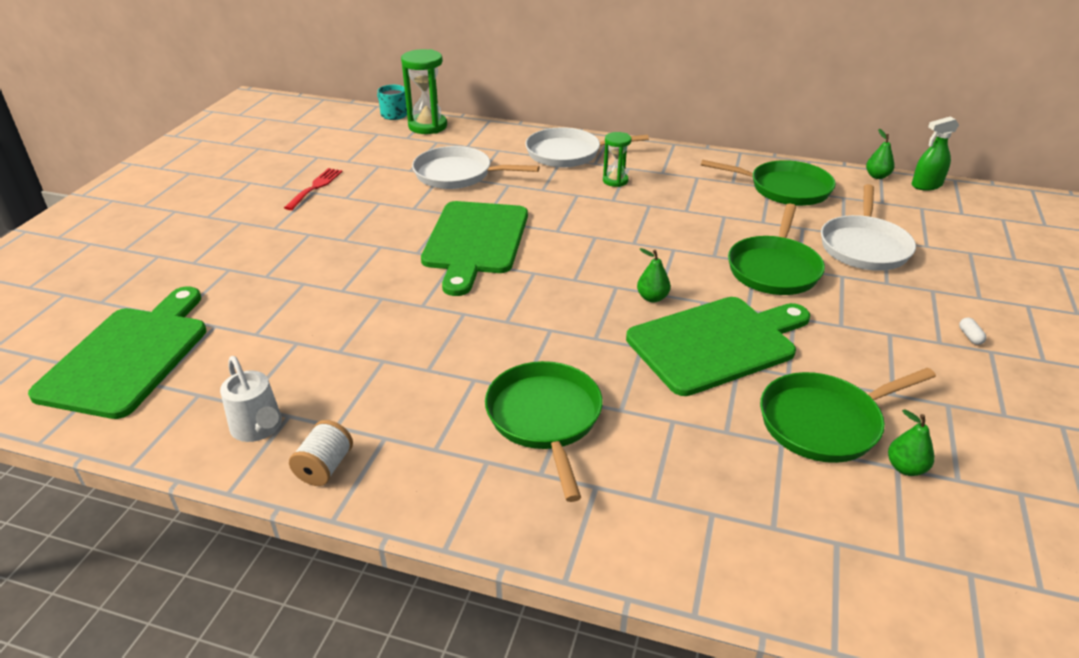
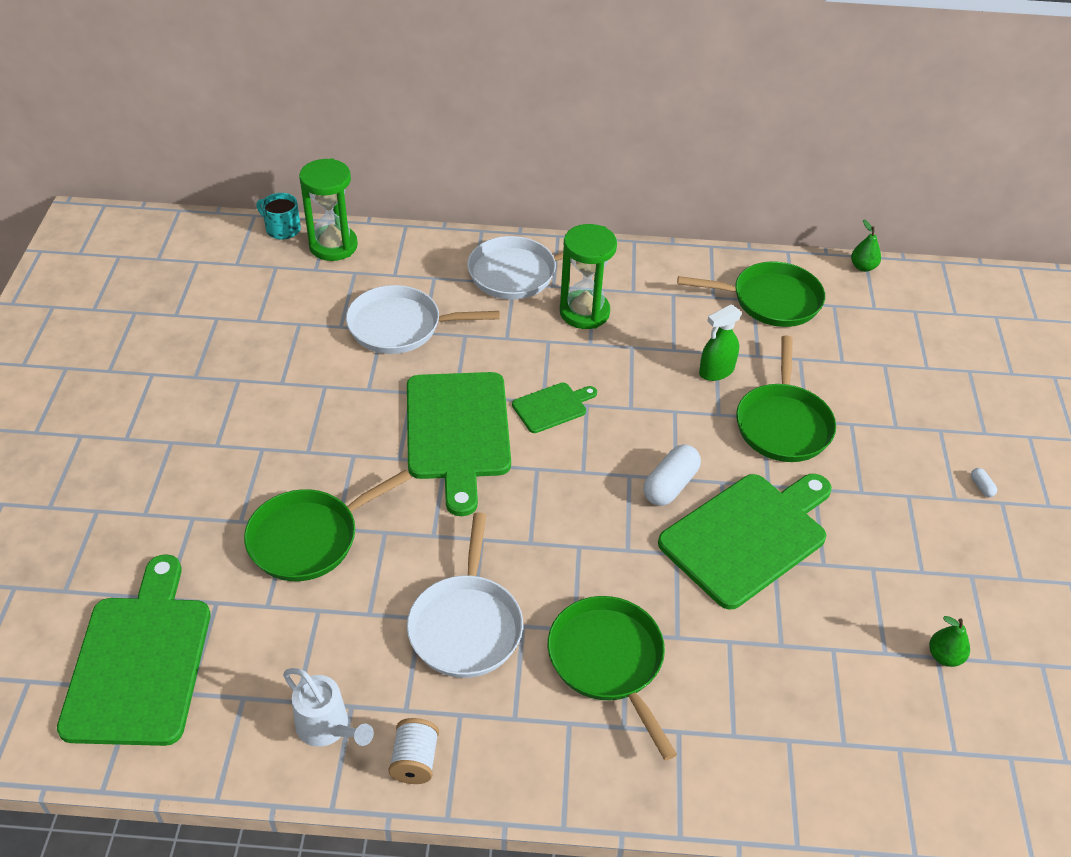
camera: 15 degrees left, 10 degrees up
(315, 187) = (237, 371): red fork -> none
(564, 235) = (552, 407): none -> green cutting board
(615, 181) = (584, 312): green hourglass -> green hourglass, size x1.71
(652, 298) = (670, 485): green pear -> white capsule
(825, 422) = (867, 617): green pan -> green pan (309, 538)
(864, 246) = (866, 377): white pan -> white pan (466, 625)
(926, 185) = (915, 275): green spray bottle -> green spray bottle (716, 371)

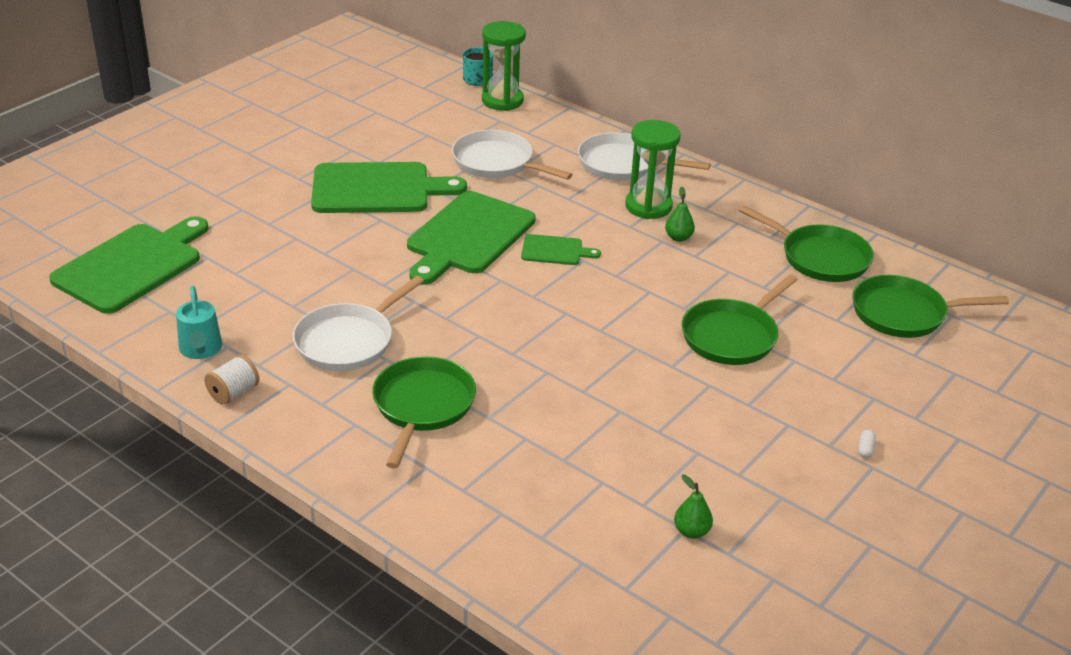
camera: 35 degrees right, 10 degrees down
(309, 538) = (301, 250): green pan -> green pan (903, 313)
(328, 728) = (201, 350): white watering can -> turquoise watering can
(670, 485) = (591, 332): white capsule -> none
(716, 371) = (715, 282): green spray bottle -> none
(748, 536) = (616, 387): green cutting board -> green cutting board (377, 189)
(863, 267) = (937, 268): green pear -> green pear (678, 238)

